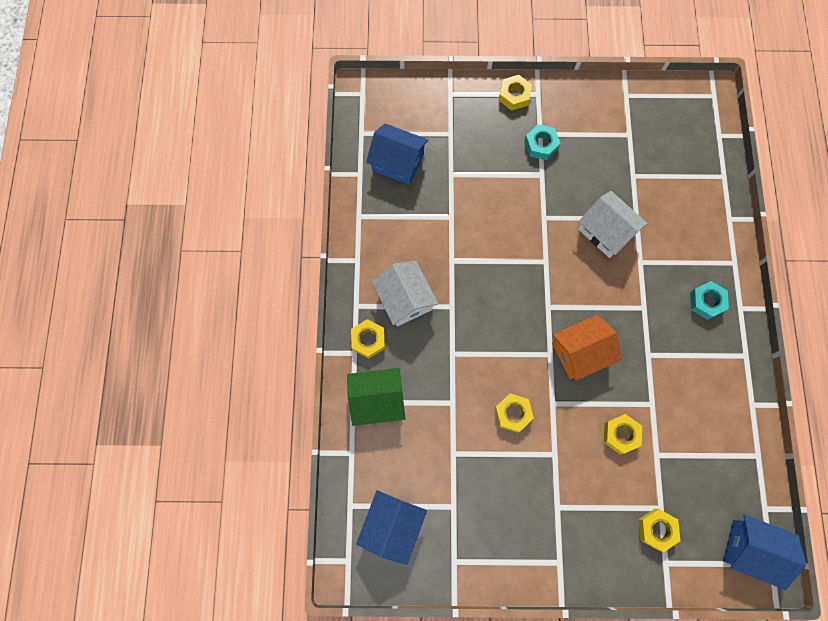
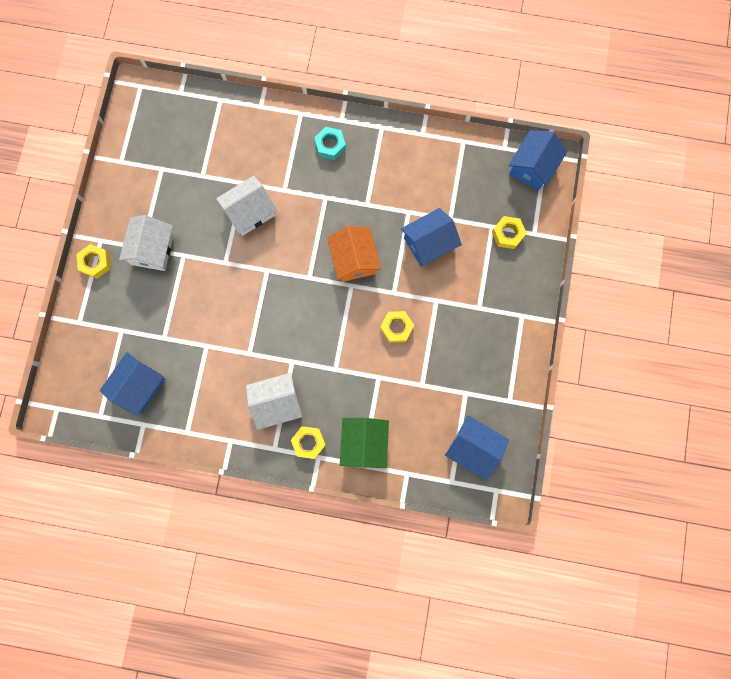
camera: 80 degrees left, 5 degrees up
(541, 145) = (153, 249): turquoise nut -> white house
(620, 434) = (429, 243): yellow nut -> blue house

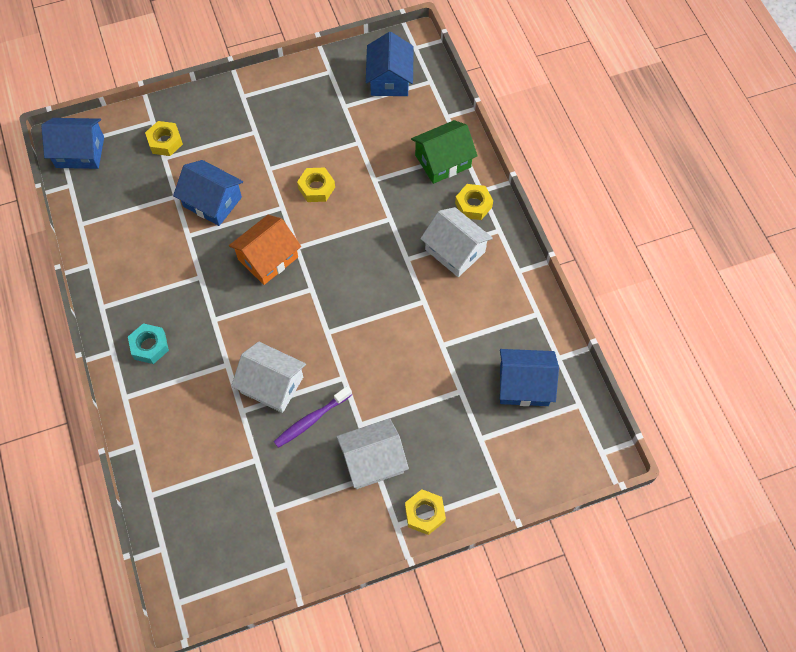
camera: 120 degrees left, 15 degrees down
(207, 224) = (311, 420): none -> purple toothbrush

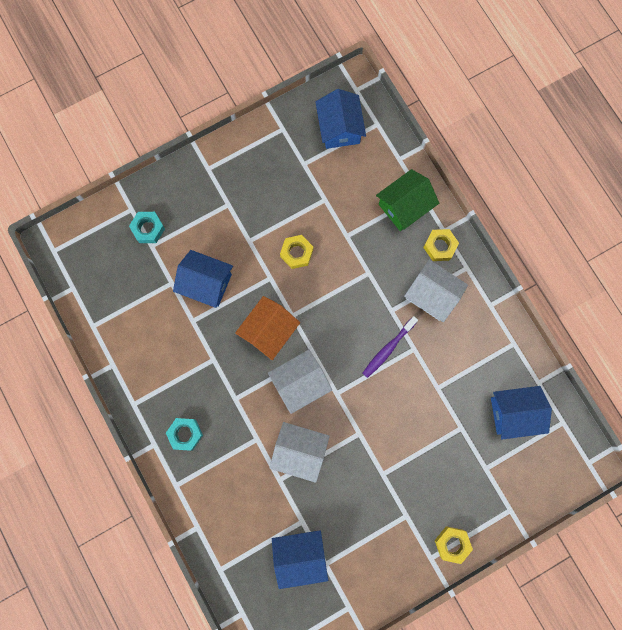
camera: 10 degrees left, 15 degrees up
(80, 152) = (72, 253): blue house -> blue house (300, 555)
(165, 142) = (148, 229): yellow nut -> turquoise nut
(311, 420) = (340, 478): purple toothbrush -> purple toothbrush (388, 349)
(372, 460) = (400, 505): white house -> white house (300, 383)

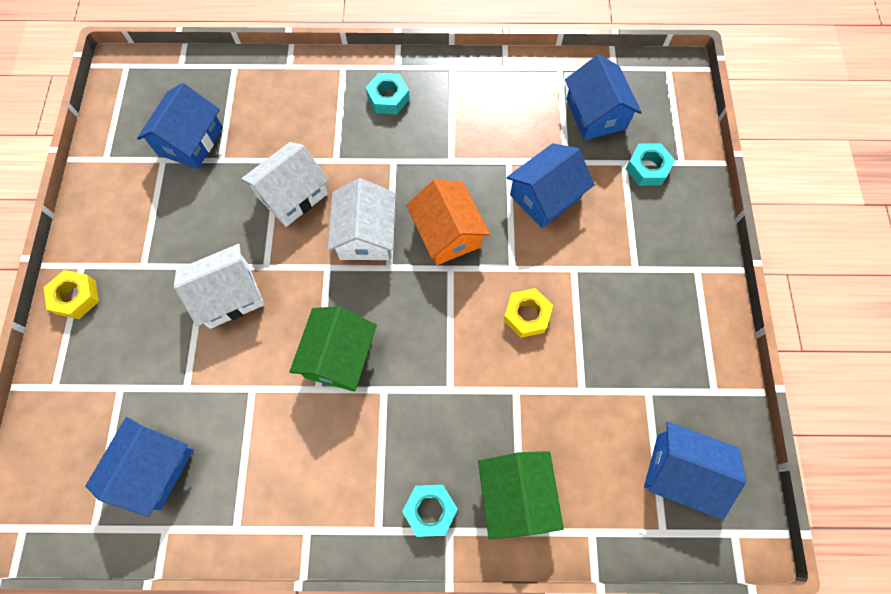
camera: 120 degrees right, 10 degrees down
(121, 282) = (596, 114): none -> blue house
(388, 349) = (339, 356): purple toothbrush -> green house
(432, 295) = (371, 456): white house -> white house (229, 295)
(439, 246) = (430, 510): yellow nut -> turquoise nut

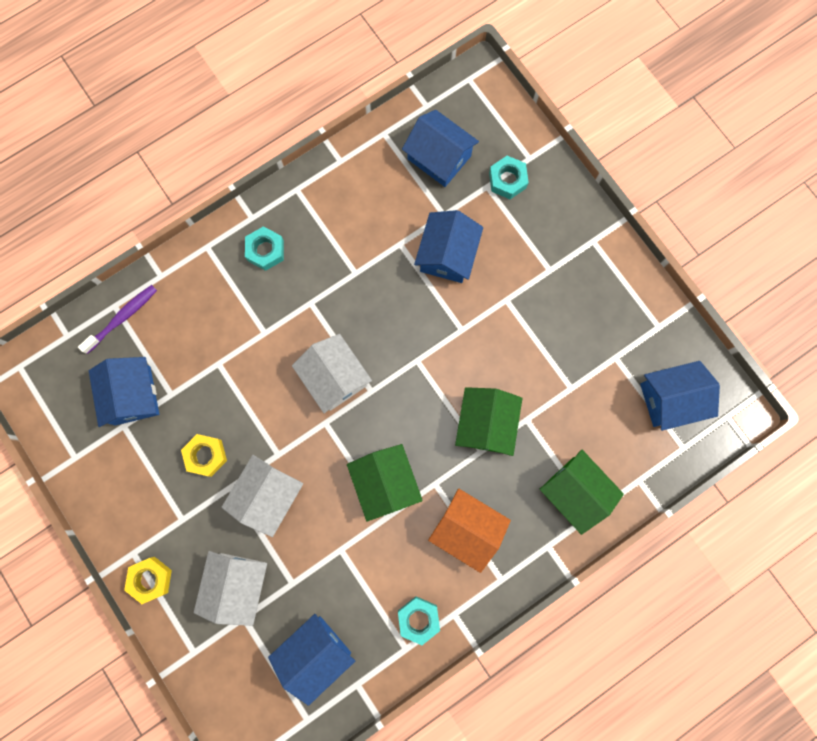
camera: 35 degrees left, 10 degrees up
(153, 468) = (315, 652): blue house -> blue house turned 60 degrees clockwise
(233, 78) = (122, 318): none -> purple toothbrush
(292, 195) = (253, 384): white house -> white house (237, 584)
(430, 510) = (526, 542): turquoise nut -> turquoise nut (418, 619)
(447, 233) = (395, 334): orange house -> orange house (467, 529)
(473, 367) = (485, 424): none -> green house
(526, 315) = (496, 359): yellow nut -> yellow nut (206, 455)

